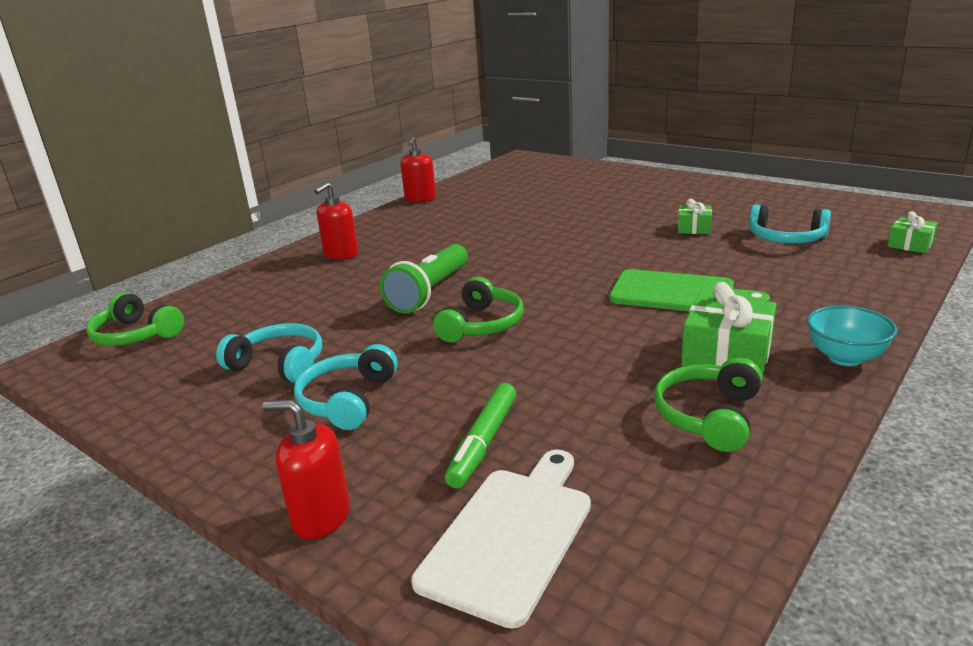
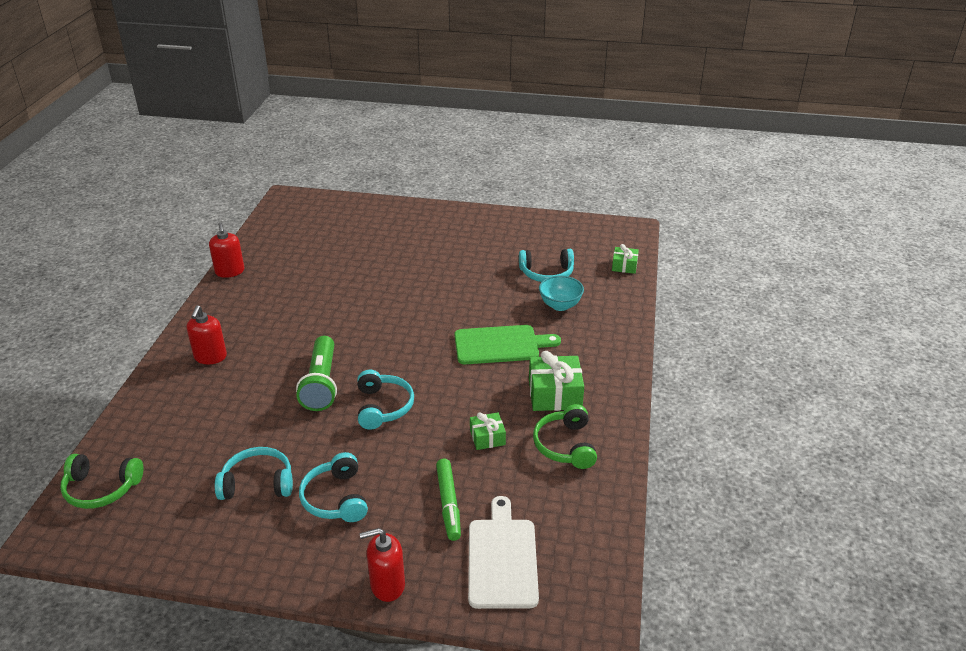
camera: 30 degrees left, 10 degrees up
(482, 324) = (383, 407): green headphones -> turquoise headphones
(694, 228) = (479, 272): green gift -> green gift (487, 437)
(845, 357) = (620, 380): turquoise bowl -> turquoise bowl (560, 305)

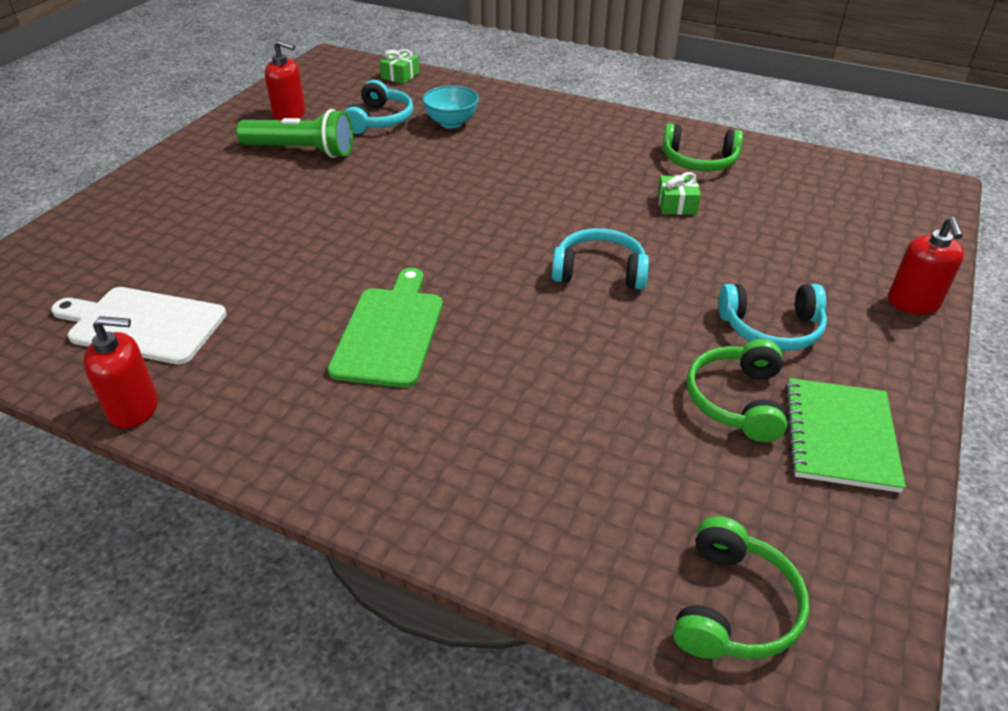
camera: 75 degrees left, 5 degrees up
(210, 357) = (402, 445): red soap dispenser -> red soap dispenser (290, 114)
(228, 534) = (839, 436): none -> green notebook
(258, 483) = (736, 400): turquoise headphones -> green headphones
(321, 383) = (529, 321): green flashlight -> green flashlight (301, 151)
(448, 503) = (784, 245): green marker -> none
(500, 345) = (508, 171): green cutting board -> green cutting board (390, 332)
(502, 558) = (865, 223): white cutting board -> white cutting board (142, 324)
(555, 394) = (613, 153): green gift -> none

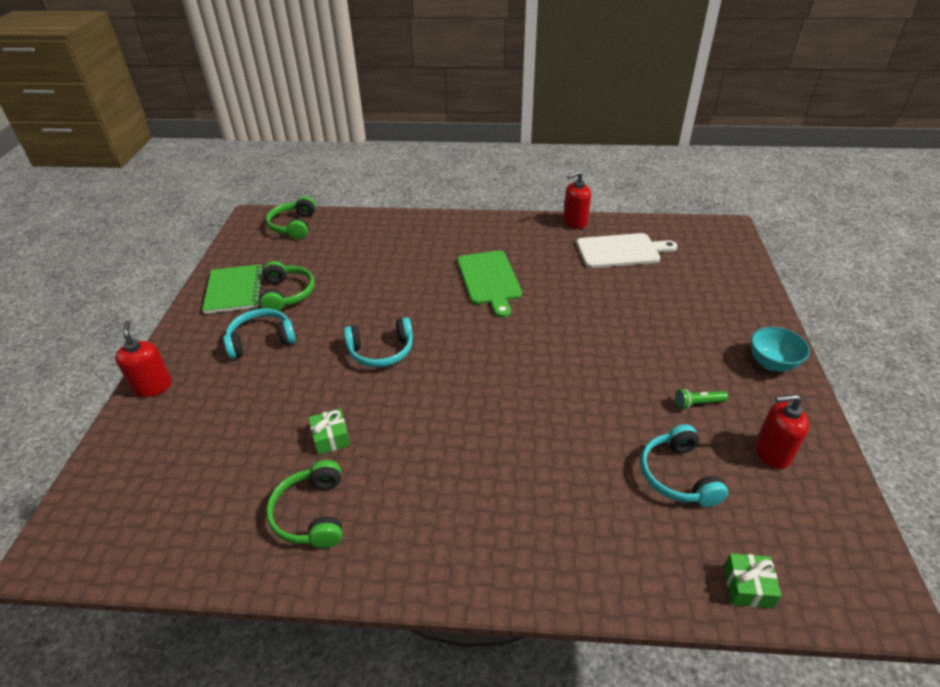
camera: 160 degrees right, 0 degrees up
(301, 151) = (698, 403): green flashlight -> green flashlight, size x0.46
(451, 123) = (601, 496): turquoise bowl -> turquoise bowl (772, 363)
(699, 161) = (311, 514): green headphones -> green headphones turned 90 degrees counterclockwise

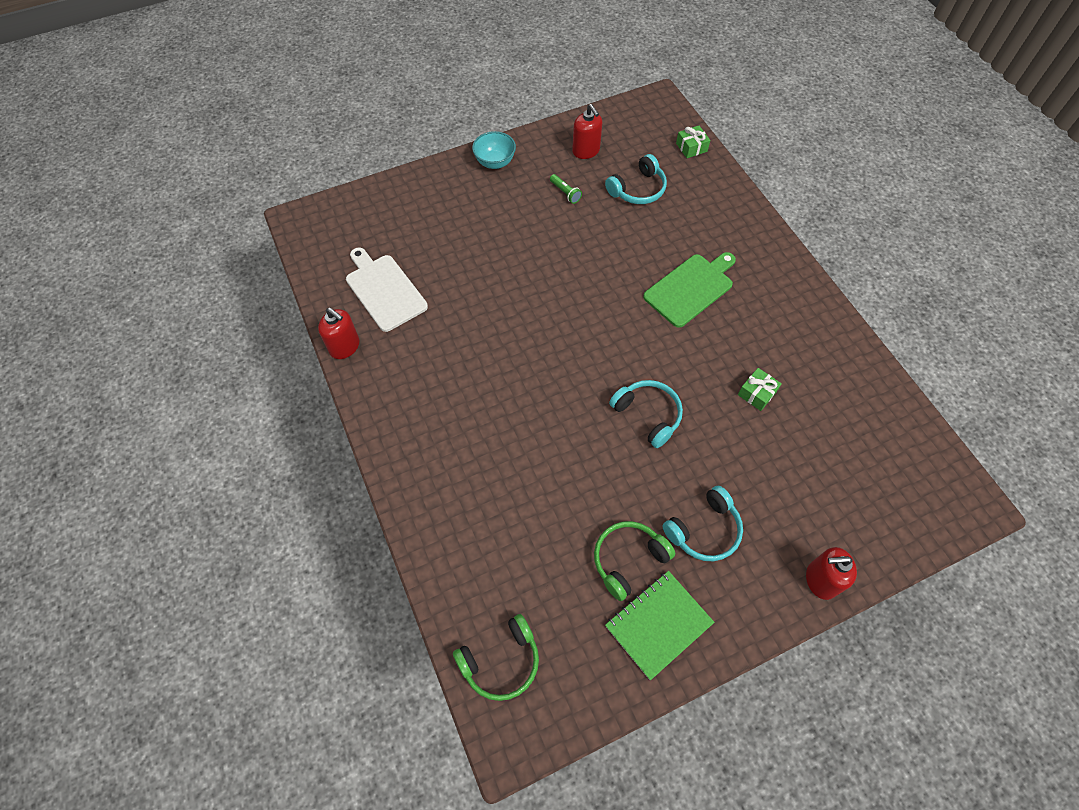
camera: 120 degrees left, 20 degrees up
(153, 386) = (820, 580): red soap dispenser -> red soap dispenser turned 45 degrees clockwise
(261, 340) = (704, 530): turquoise headphones -> turquoise headphones turned 75 degrees counterclockwise
(311, 514) = (818, 364): green headphones -> none
(489, 280) = (494, 379): green cutting board -> green cutting board (690, 288)

